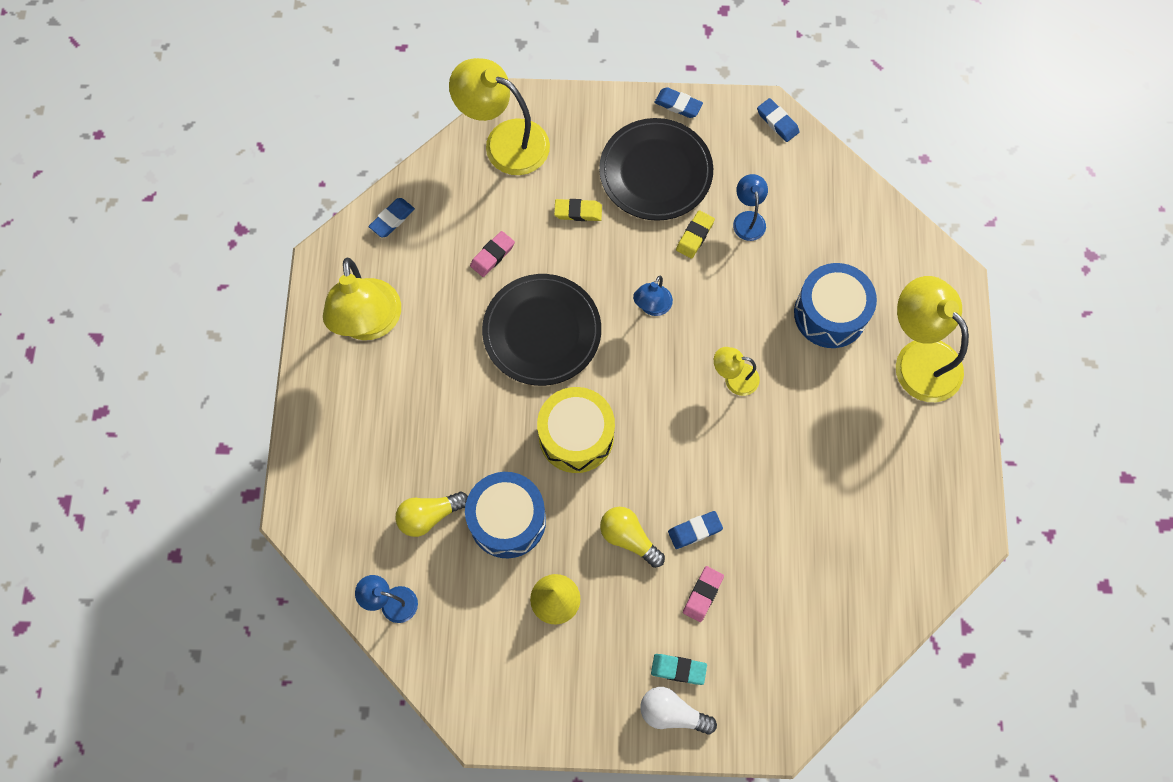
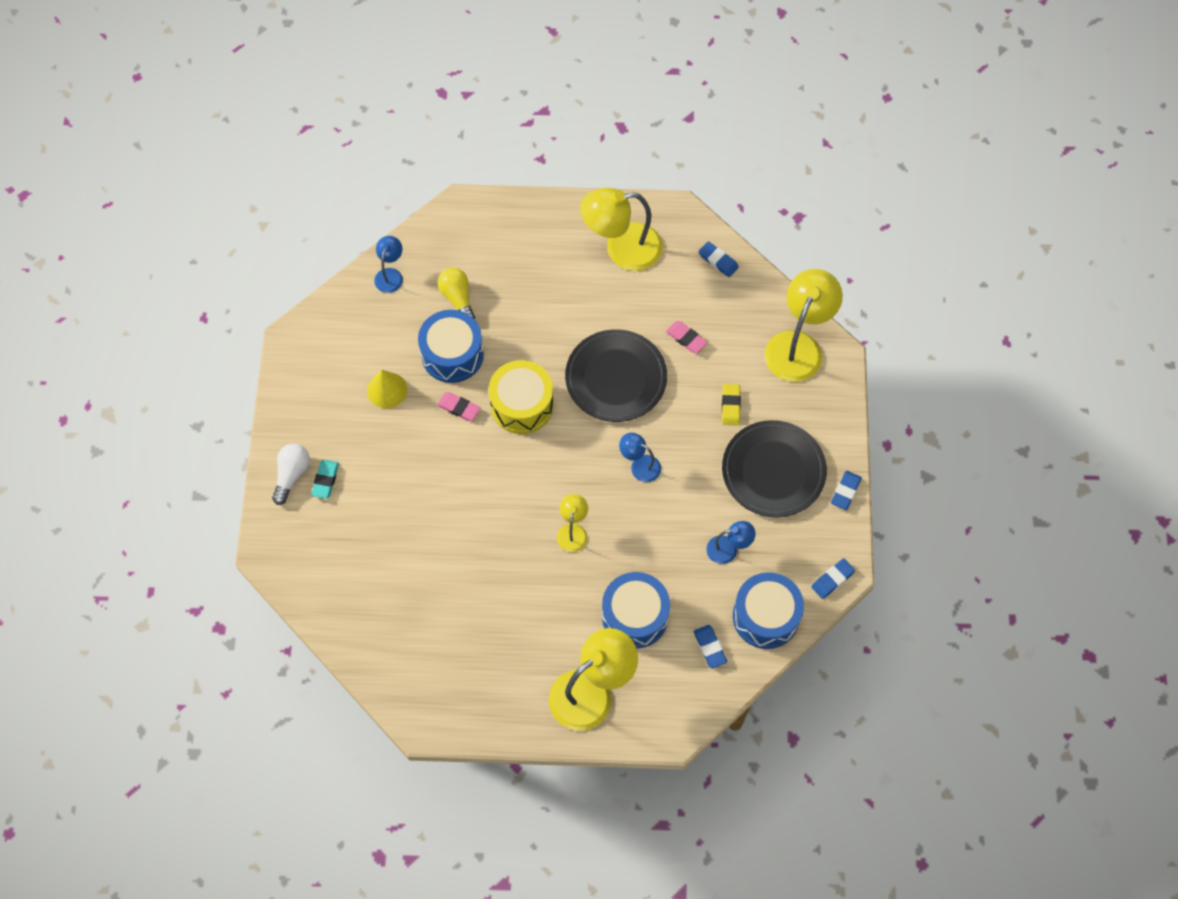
camera: 90 degrees right, 5 degrees down
(629, 538) = (434, 444): yellow light bulb -> none
(695, 236) = (710, 502): yellow eraser -> none
(695, 530) = (438, 495): blue eraser -> blue eraser (710, 647)
(703, 594) = (384, 500): pink eraser -> pink eraser (459, 408)
(822, 186) = (765, 616): none -> blue drum

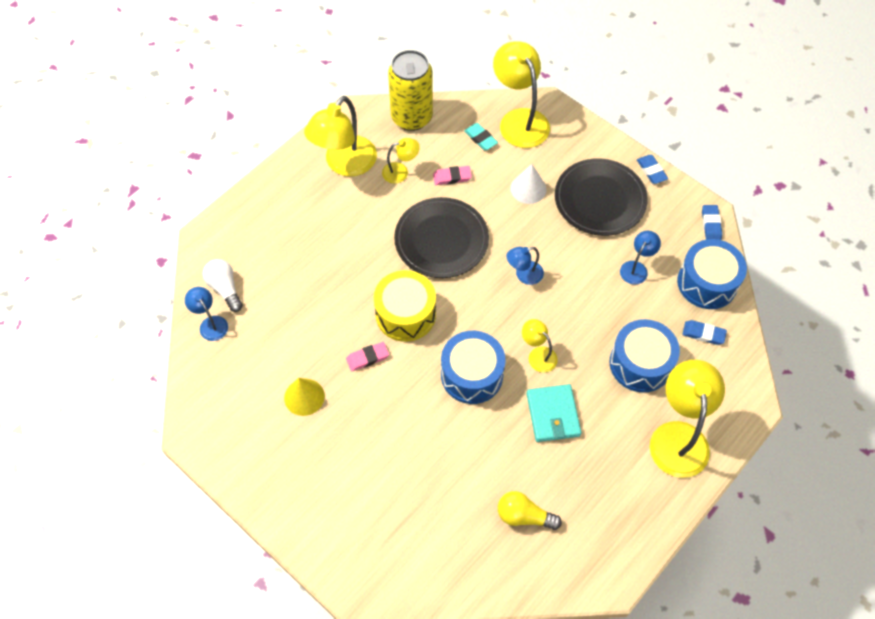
camera: 50 degrees left, 5 degrees down
(292, 475) = (310, 522): white light bulb -> white light bulb (225, 288)
(325, 480) = (338, 499): turquoise eraser -> turquoise eraser (480, 138)
(452, 354) = (319, 330): blue drum -> blue drum (472, 375)
(458, 298) = (277, 293): yellow light bulb -> yellow light bulb (524, 516)
(528, 581) = (553, 414): none -> turquoise wallet
(654, 295) = (400, 172): none -> yellow lamp
(718, 261) = (411, 117): blue eraser -> yellow can
(730, 406) = (528, 189): yellow eraser -> white cone

